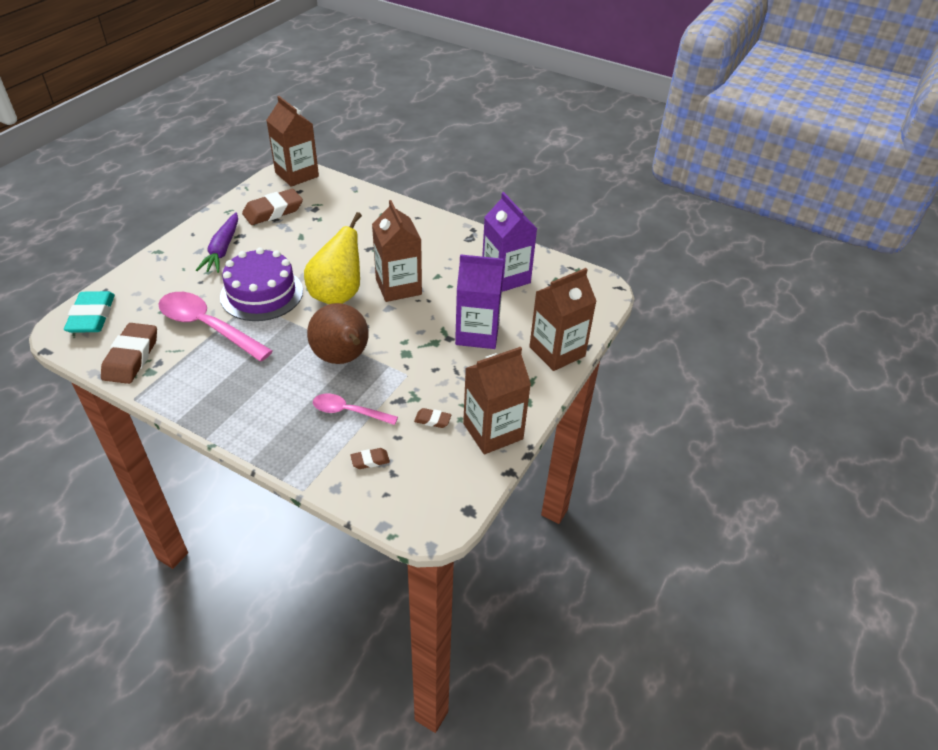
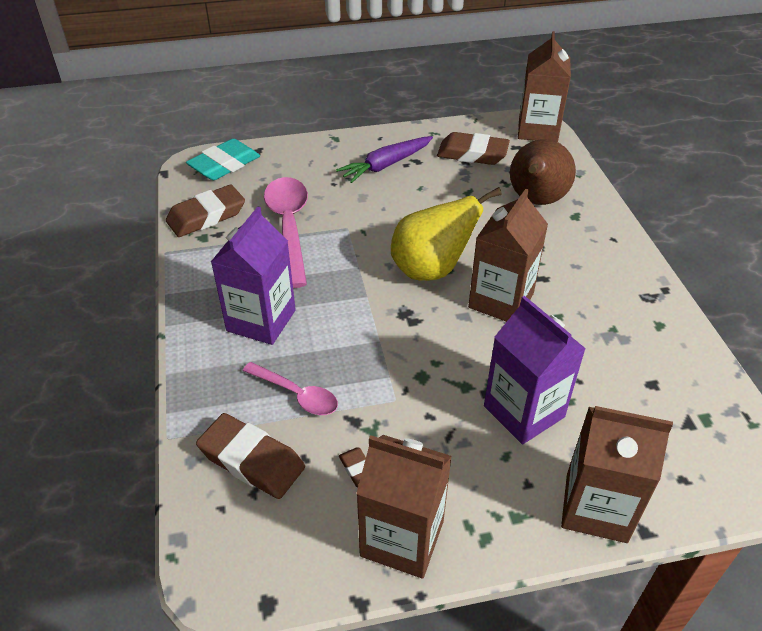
camera: 50 degrees right, 0 degrees up
(261, 294) = (367, 225): purple cake -> none
(343, 358) = (357, 337): brown pear -> brown pear (535, 201)
(349, 412) = (296, 394): pink spoon -> pink spoon turned 150 degrees clockwise
(370, 460) = (252, 460): brown eraser -> brown eraser, size x2.12
(505, 277) = (639, 370): purple carton -> purple carton (261, 320)

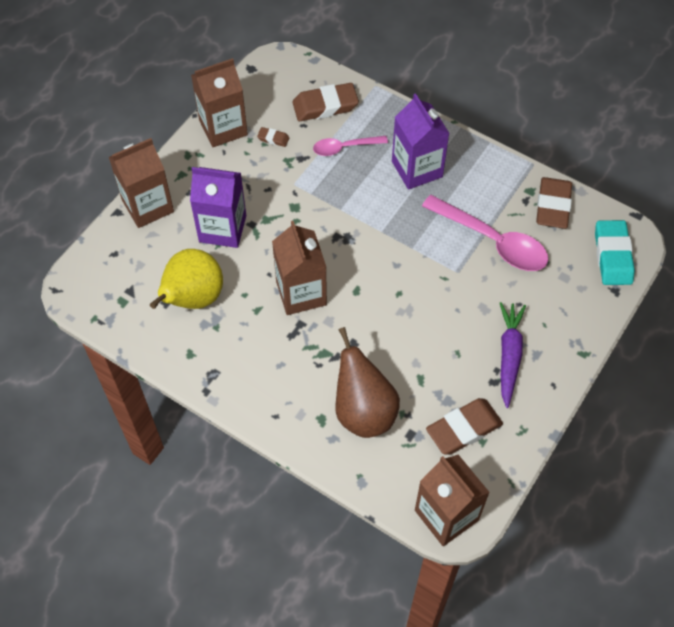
camera: 135 degrees right, 15 degrees up
(431, 269) = (366, 282): yellow pear -> yellow pear (193, 299)

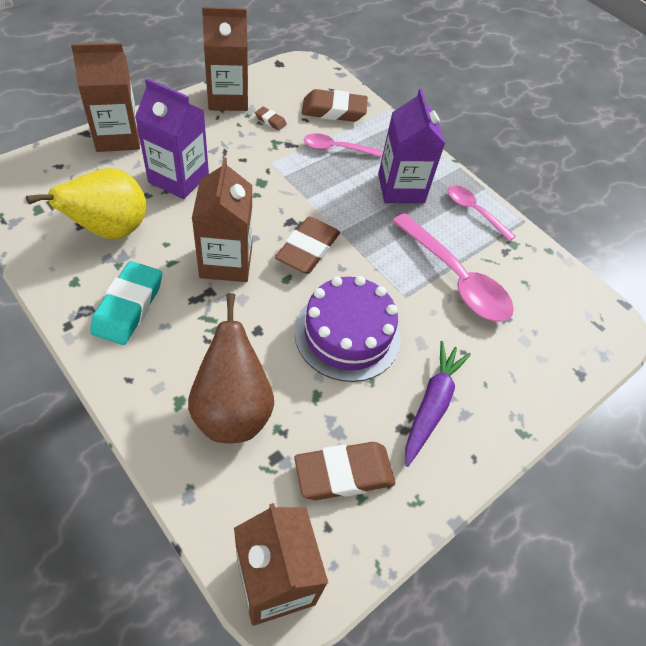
camera: 10 degrees right, 5 degrees down
(424, 321) = (347, 334): none -> purple cake
(488, 170) = (474, 212): none -> pink spoon
(553, 206) = (533, 266): brown eraser -> brown eraser (308, 249)
(612, 256) = (587, 336): turquoise eraser -> turquoise eraser (128, 306)

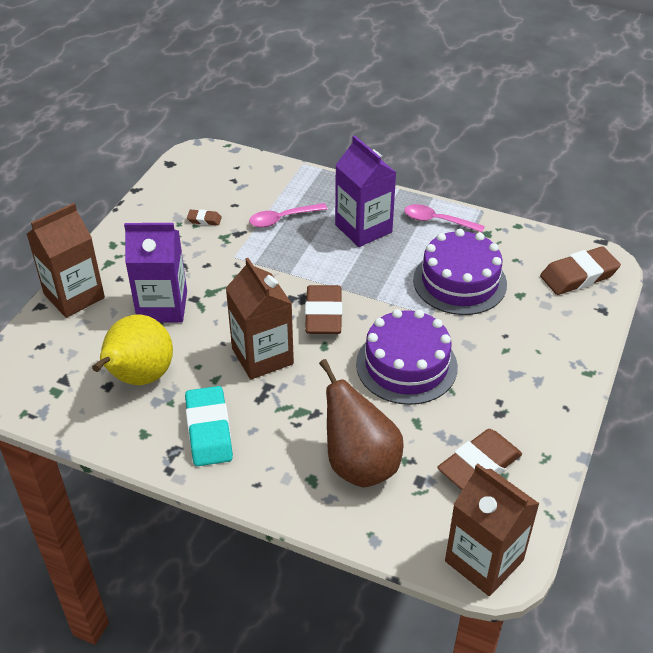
camera: 20 degrees left, 10 degrees down
(228, 98) = (148, 216): brown carton -> none
(334, 111) = (254, 186): brown eraser -> brown eraser (578, 275)
(431, 405) = (509, 385): purple carrot -> none
(455, 278) = (459, 282): pink spoon -> purple cake

